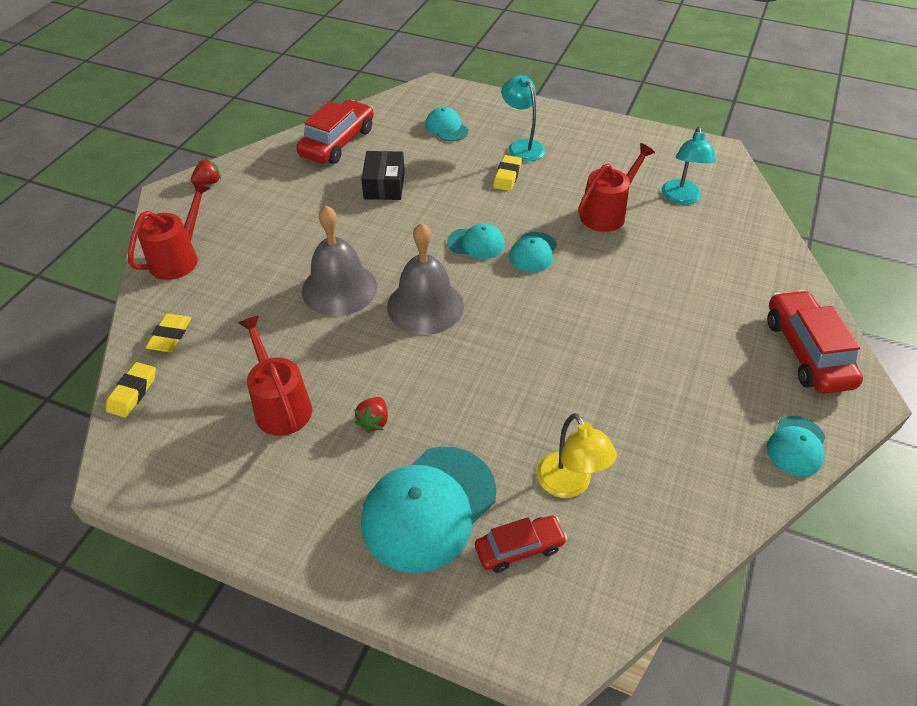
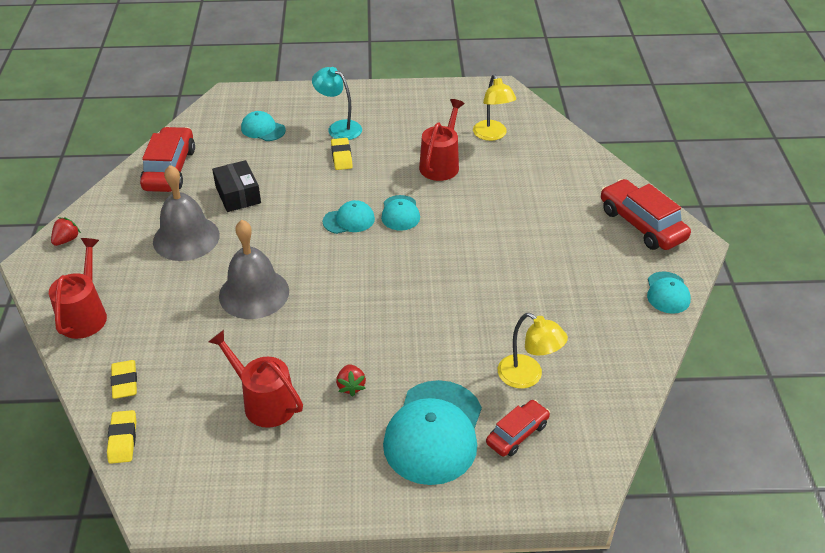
camera: 25 degrees left, 5 degrees down
(425, 306) = (337, 283): grey bell -> grey bell (186, 238)
(681, 198) = (492, 135): turquoise lamp -> yellow lamp

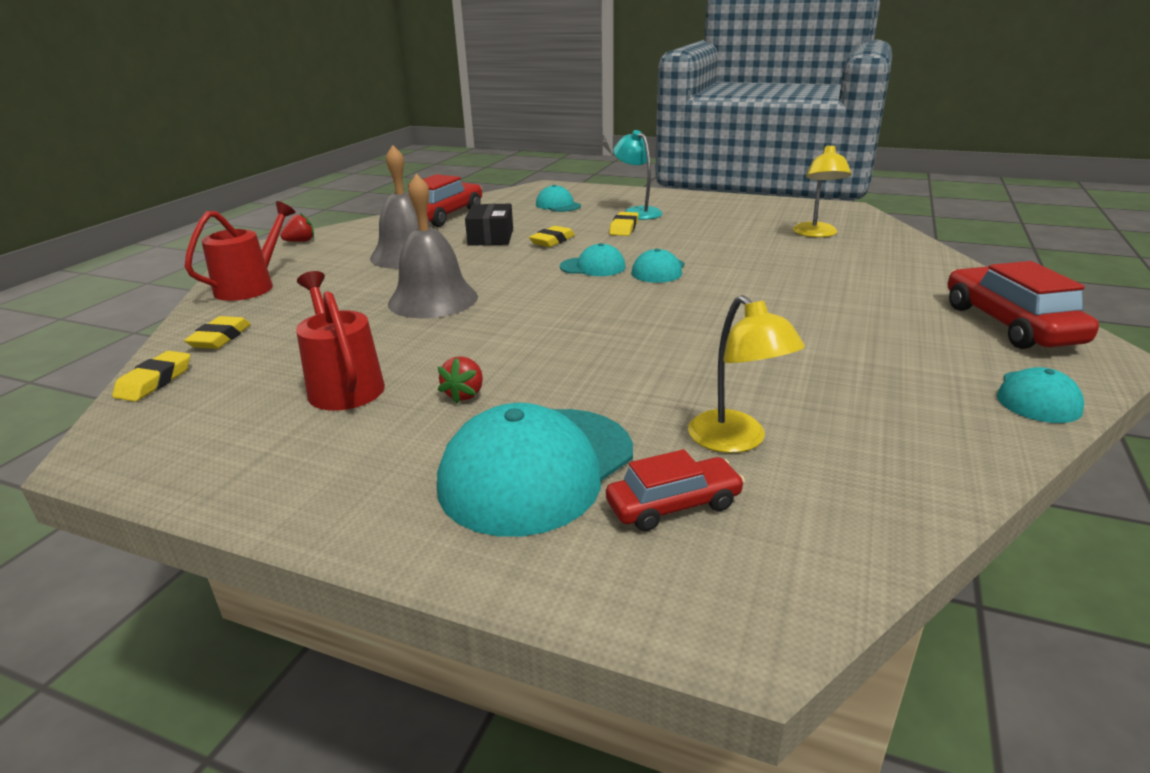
camera: 25 degrees right, 15 degrees down
(294, 189) = (552, 241): none -> yellow eraser
(441, 164) = (736, 245): red watering can -> none

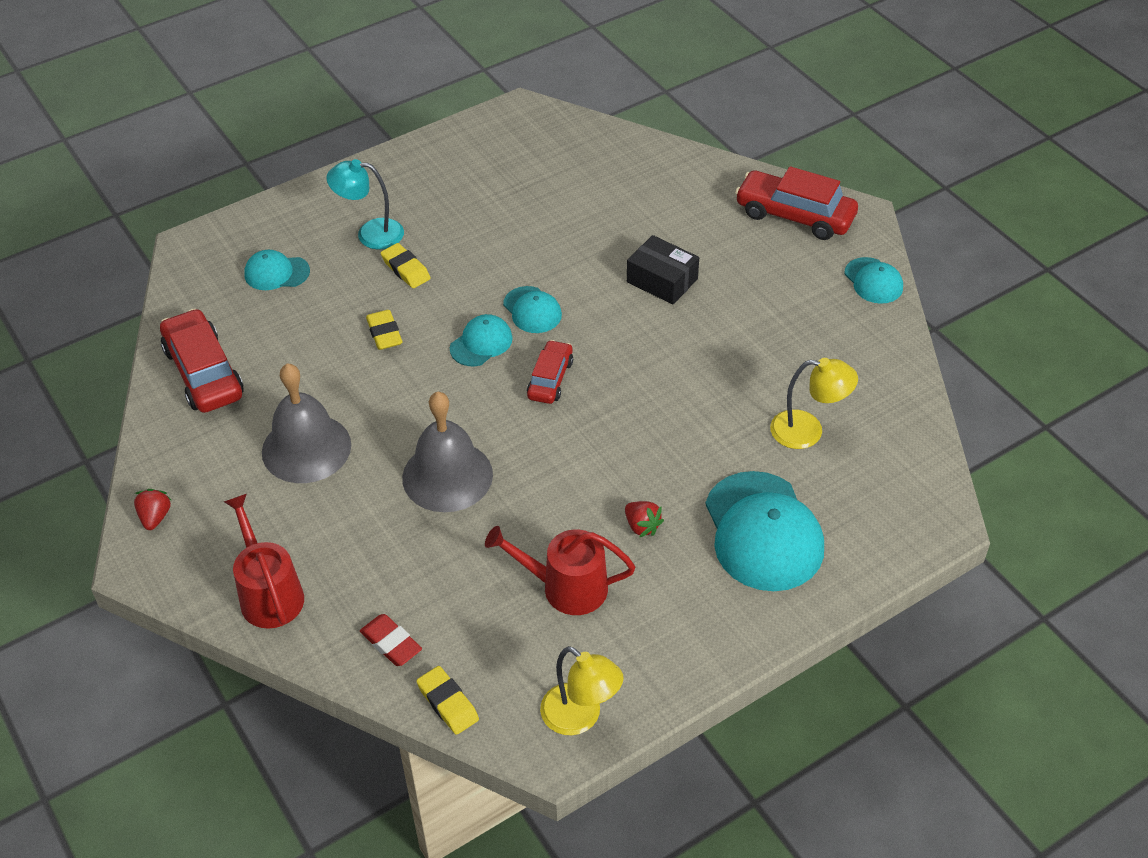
camera: 55 degrees left, 20 degrees up
(220, 338) = (391, 643): yellow eraser -> red eraser
(491, 237) = (321, 368): black box -> black box (662, 280)
(674, 505) = (842, 493): red car -> red car (550, 379)
(816, 234) = (558, 172): yellow lamp -> yellow lamp (580, 717)

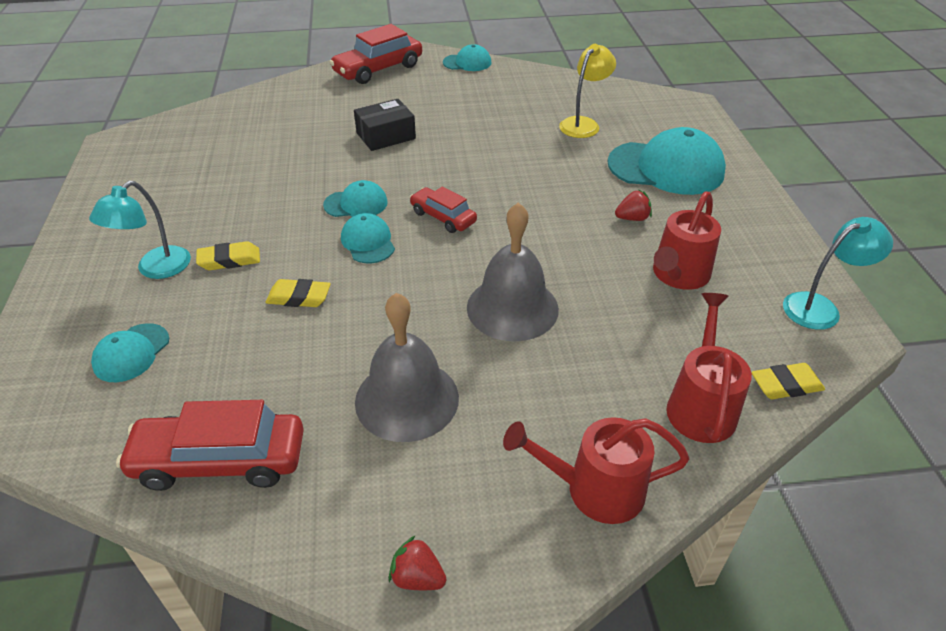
camera: 65 degrees left, 5 degrees down
(391, 643) = (701, 405): red eraser -> red watering can
(580, 717) = (820, 307): yellow lamp -> turquoise lamp

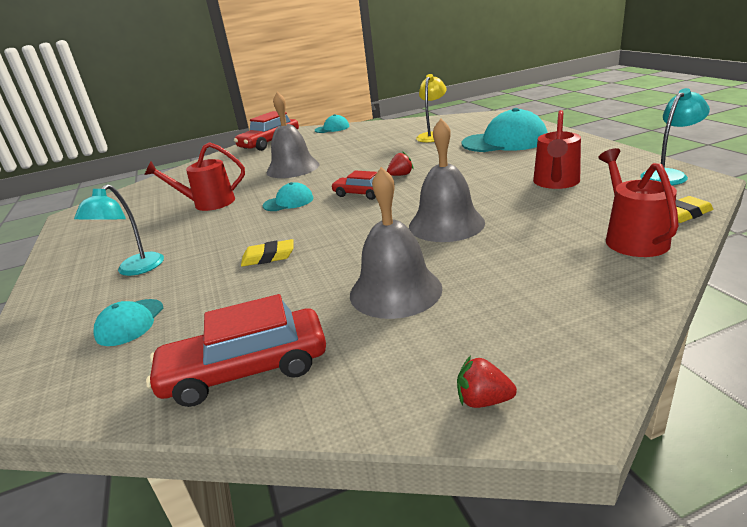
camera: 10 degrees left, 15 degrees down
(229, 260) = (198, 251): yellow eraser -> none
(368, 242) = (309, 217): turquoise cap -> none
(386, 136) = (293, 168): black box -> grey bell
(595, 489) = (593, 303): red watering can -> red watering can (209, 203)
(632, 218) = (500, 166): red strawberry -> red strawberry (401, 175)

